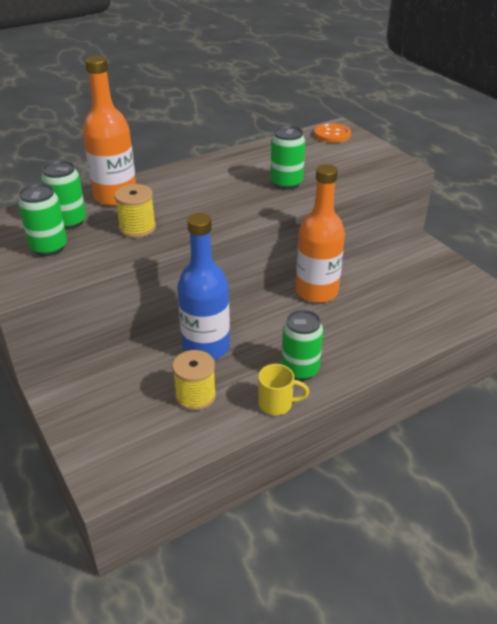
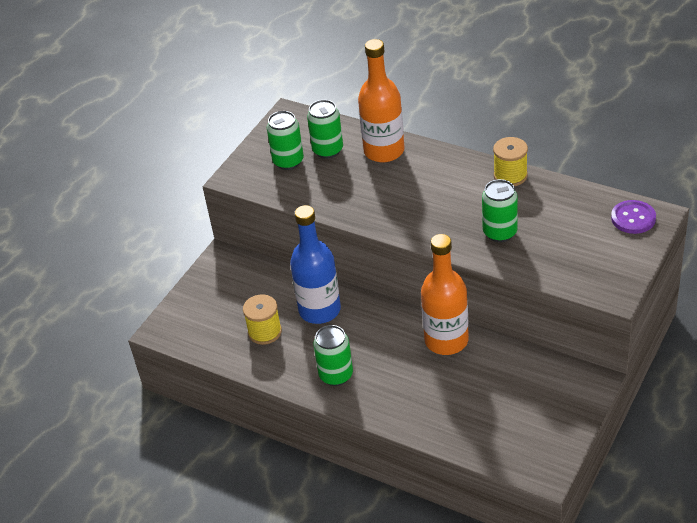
camera: 65 degrees right, 5 degrees up
(137, 228) = (350, 188): yellow spool -> yellow spool (510, 176)
(277, 404) = (289, 379): yellow mug -> none
(332, 134) = (633, 218): orange button -> purple button

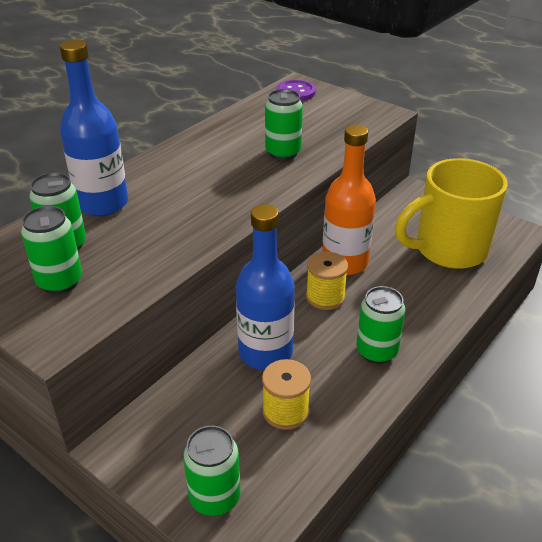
camera: 85 degrees left, 5 degrees down
(190, 312) = (215, 497): none -> green can
(384, 151) = (102, 203): orange bottle -> blue bottle
(491, 414) = (448, 250): none -> yellow mug
(510, 176) = (202, 136): yellow spool -> yellow spool (325, 297)

